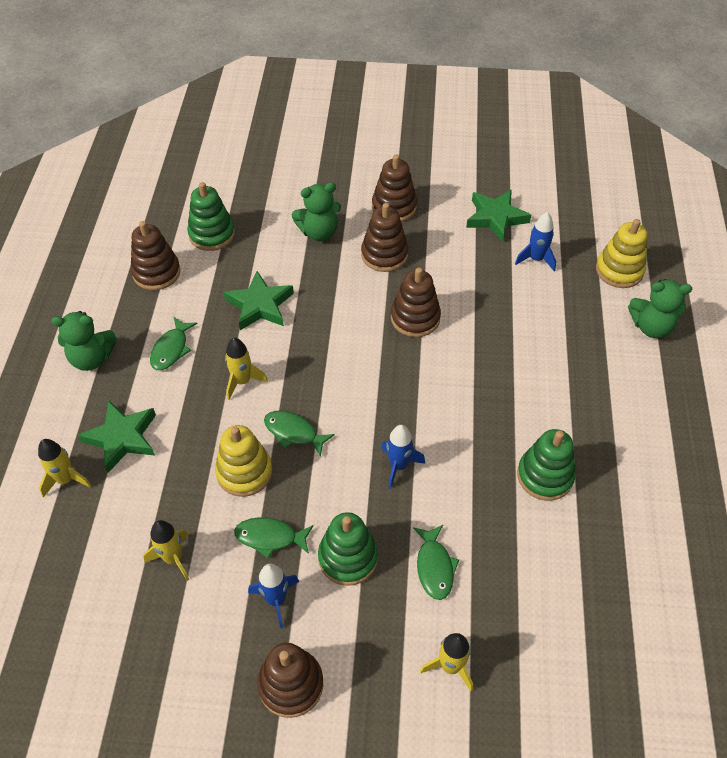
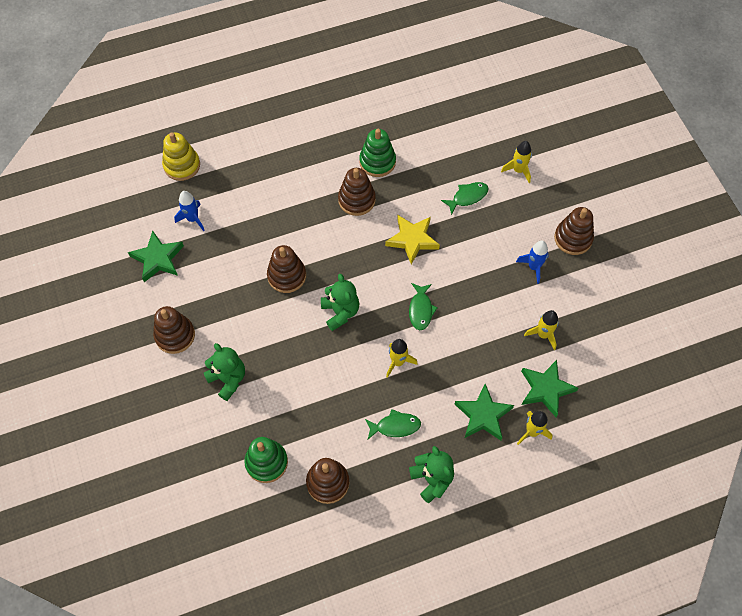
camera: 115 degrees left, 10 degrees up
(244, 472) = (465, 325): yellow stacking toy -> none
(260, 305) = (324, 385): green star -> green star (545, 389)
(270, 537) = (499, 288): green fish -> none
(348, 557) = (487, 242): green stacking toy -> none
(384, 255) = (232, 321): brown stacking toy -> brown stacking toy (356, 200)
(398, 466) = (412, 240): blue rocket -> yellow star
(651, 327) = (228, 135): green teddy bear -> green teddy bear (340, 312)

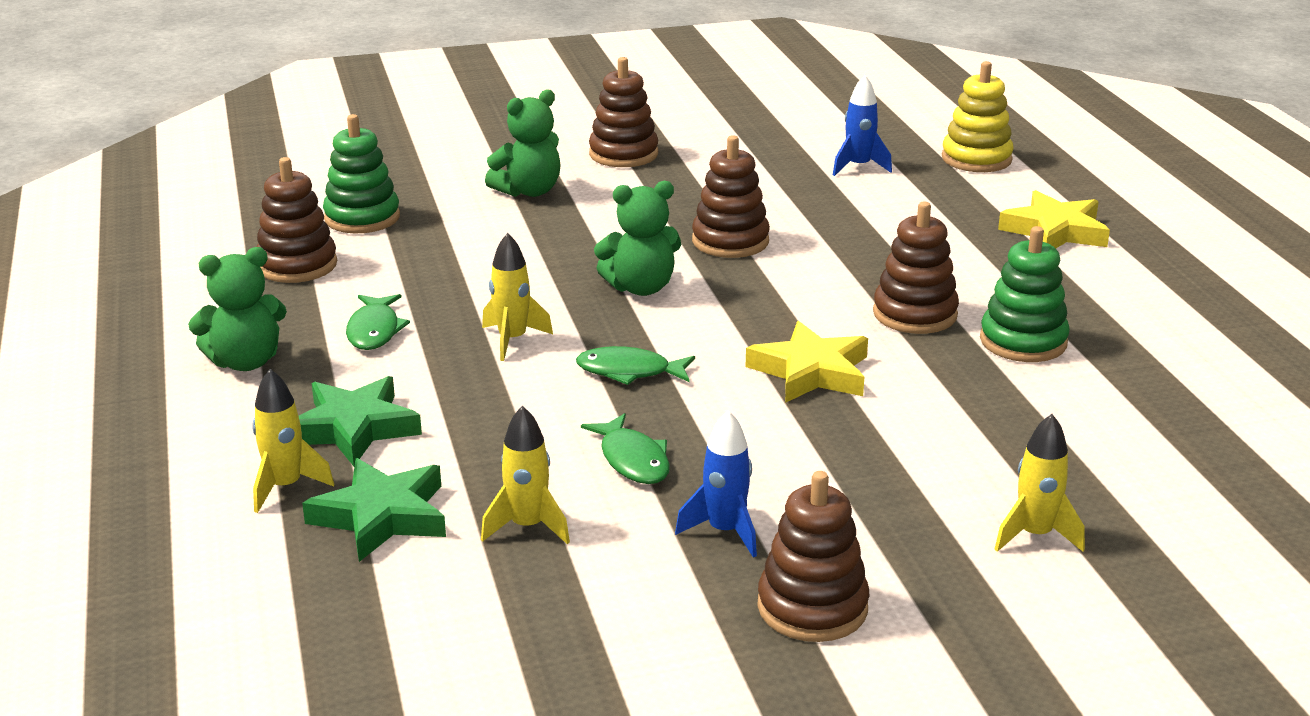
camera: 95 degrees right, 35 degrees down
(158, 259) = (775, 142): green star -> none
(268, 140) = (1055, 231): none -> yellow star
(467, 197) = (937, 451): green fish -> green fish (633, 460)

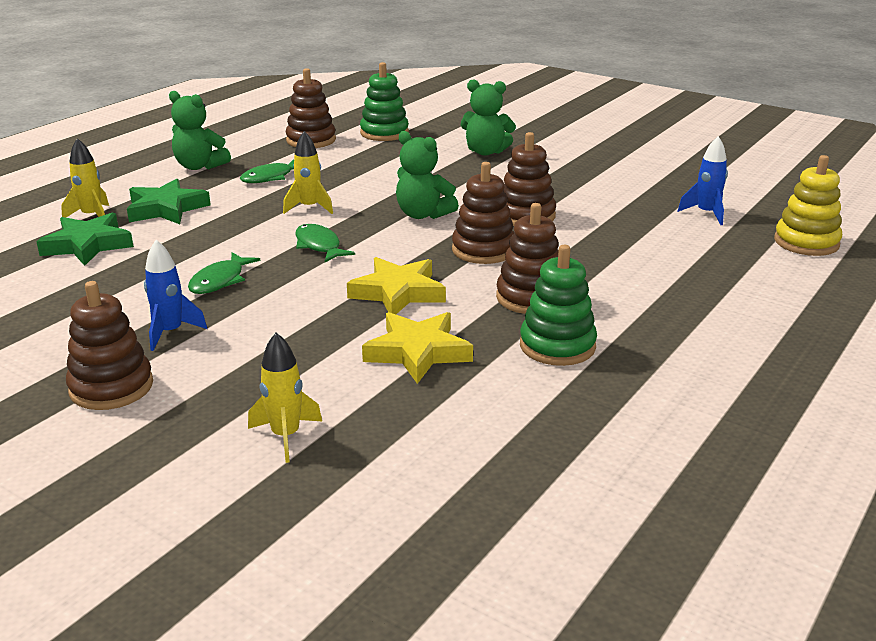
camera: 50 degrees right, 0 degrees up
(527, 527) = (116, 280): yellow rocket -> none
(623, 154) = (579, 154): brown stacking toy -> brown stacking toy (483, 250)
(1055, 231) = (753, 304): yellow star -> yellow star (418, 352)

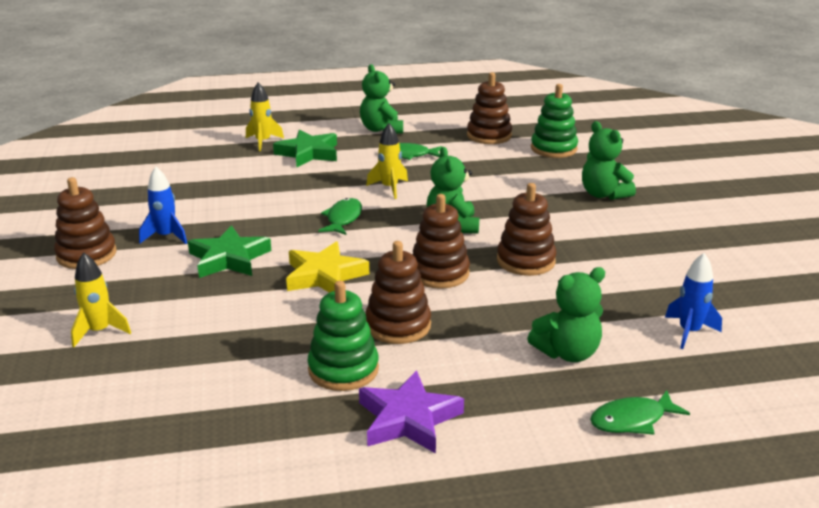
camera: 45 degrees right, 0 degrees up
(88, 245) = (228, 160): green star -> green star (229, 258)
(220, 281) = (247, 216): green fish -> green fish (632, 420)
(418, 352) = (256, 322): yellow star -> none
(666, 350) = (408, 419): none -> purple star
(669, 259) = (567, 353): none -> green teddy bear
(806, 242) = (733, 406): yellow stacking toy -> none

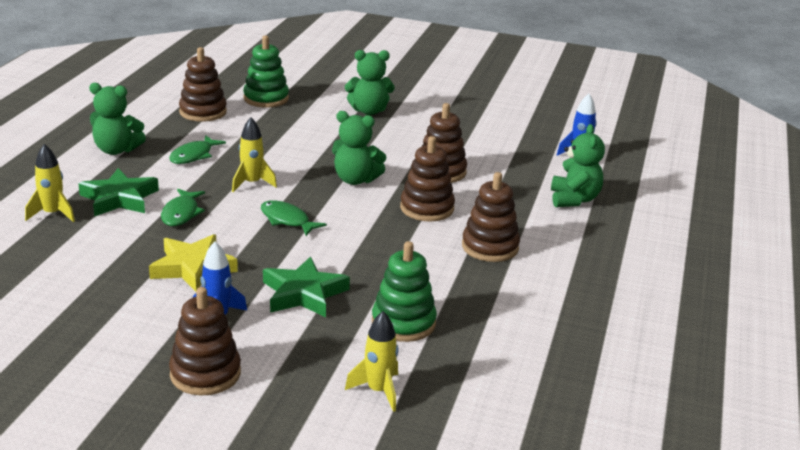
camera: 65 degrees left, 0 degrees up
(324, 275) = (383, 256): yellow star -> yellow star (193, 267)
(343, 369) = (534, 286): green stacking toy -> green stacking toy (403, 323)
(408, 419) = (612, 278): purple star -> none
(632, 420) = (659, 206): green fish -> green fish (181, 213)

